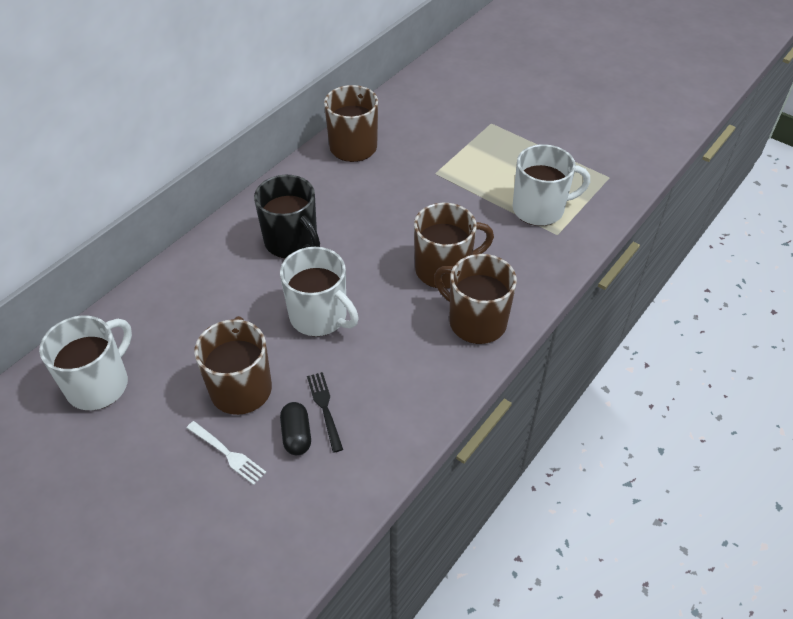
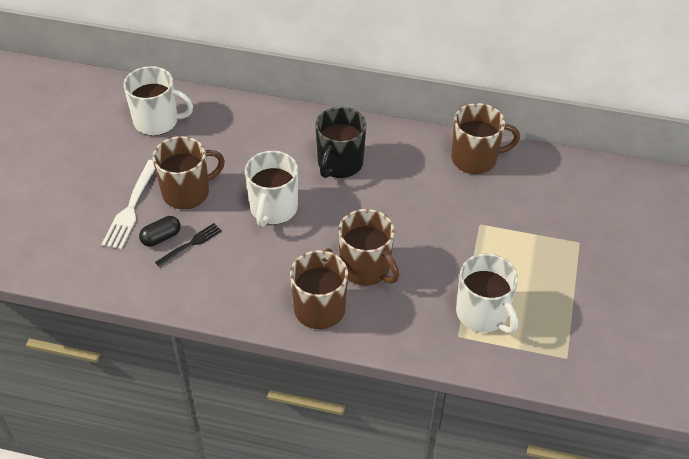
camera: 65 degrees right, 0 degrees up
(228, 454) = (131, 208): white fork -> white fork, size x1.61

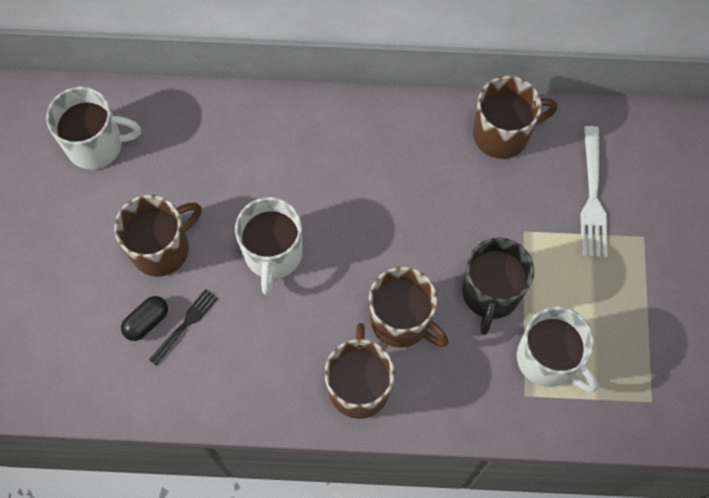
camera: 10 degrees left, 20 degrees up
(131, 208) = (98, 284): white fork -> white fork (592, 198)
(339, 164) = (339, 171): black mug -> black mug (490, 293)

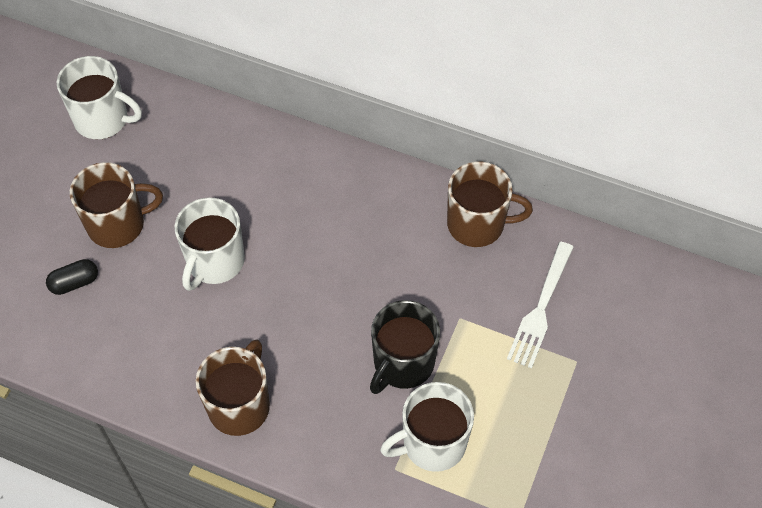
camera: 20 degrees right, 10 degrees down
(185, 324) = (108, 296): black fork -> none
(402, 321) = (307, 360): brown mug -> none
(548, 359) = (432, 443): white mug -> white mug turned 90 degrees clockwise

